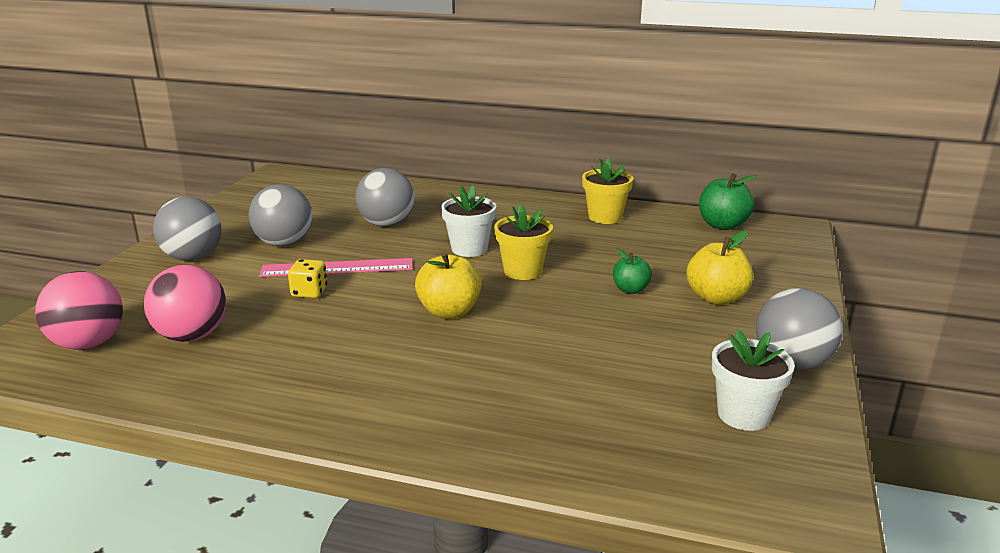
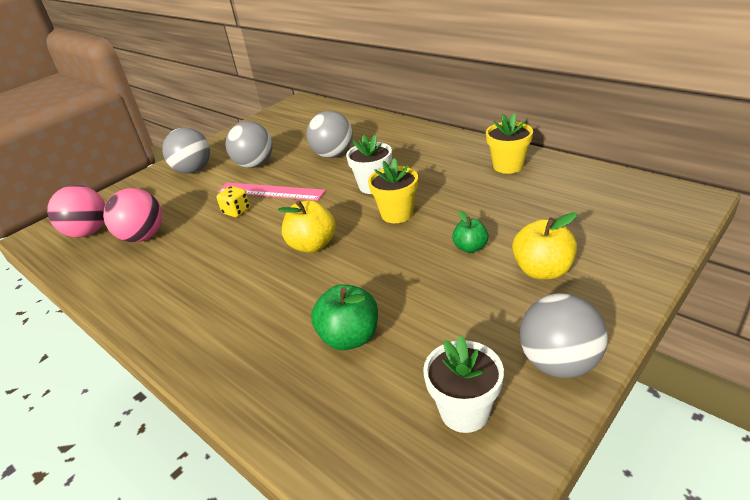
camera: 30 degrees right, 10 degrees up
(722, 225) = (614, 187): green apple -> green apple (350, 337)

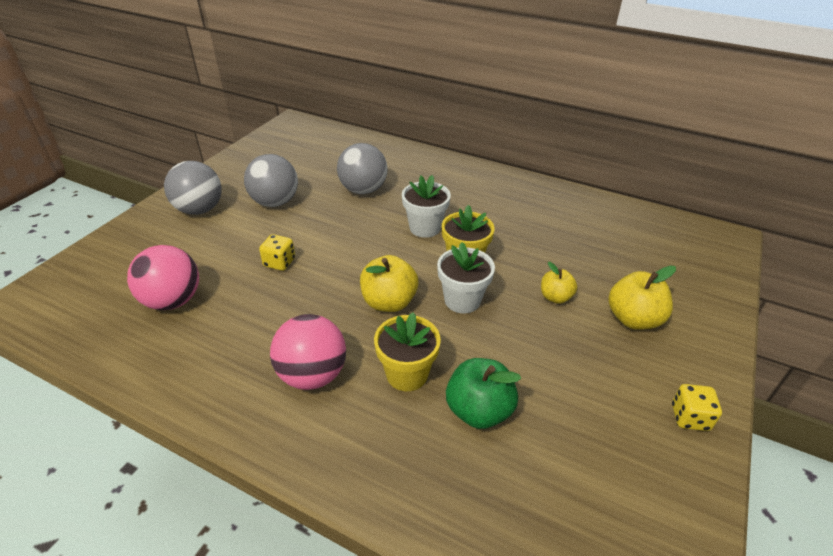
camera: 20 degrees left, 5 degrees up
(88, 232) = (92, 297): pink ball -> pink ball (312, 375)
(270, 191) = (310, 236): pink ruler -> none
(464, 411) = (628, 481): white flower pot -> white flower pot (462, 300)
(470, 247) = (555, 297): green apple -> yellow apple
(508, 166) = (552, 203): yellow flower pot -> yellow flower pot (407, 374)
(559, 363) = (689, 417): grey ball -> yellow dice

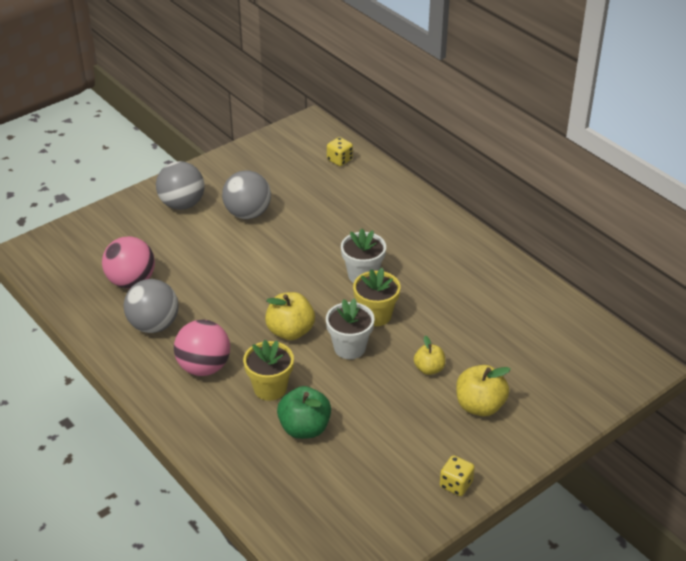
camera: 25 degrees right, 0 degrees up
(279, 262) = (223, 272): yellow dice -> yellow dice (339, 160)
(363, 190) = (332, 221): grey ball -> grey ball (154, 325)

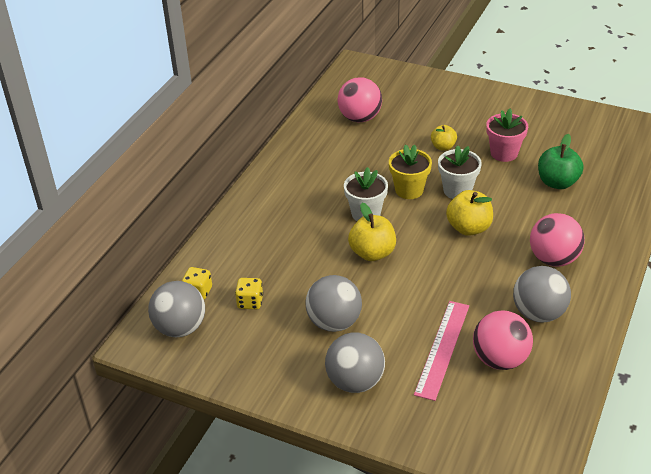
camera: 115 degrees left, 0 degrees up
(170, 257) = (443, 349): none -> pink ruler
(270, 388) = (538, 214): yellow flower pot -> none
(308, 143) = (180, 328): none -> grey ball
(384, 411) = (504, 153): none -> pink flower pot
(456, 484) = (534, 106): yellow dice -> yellow dice (250, 302)
(480, 406) = (457, 116): yellow apple -> yellow apple (372, 253)
(525, 327) = (360, 118): none -> pink ball

